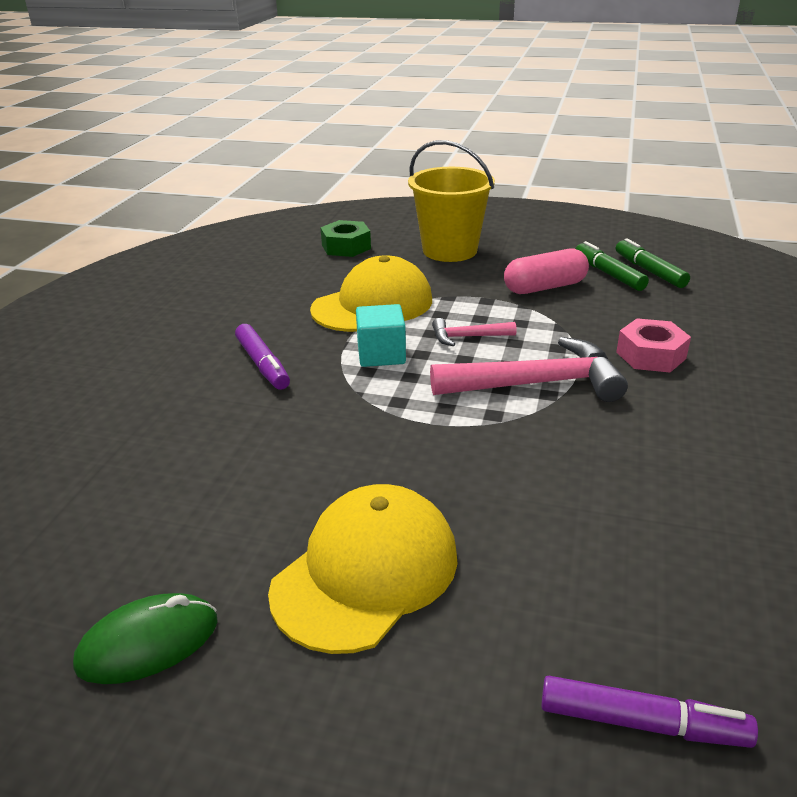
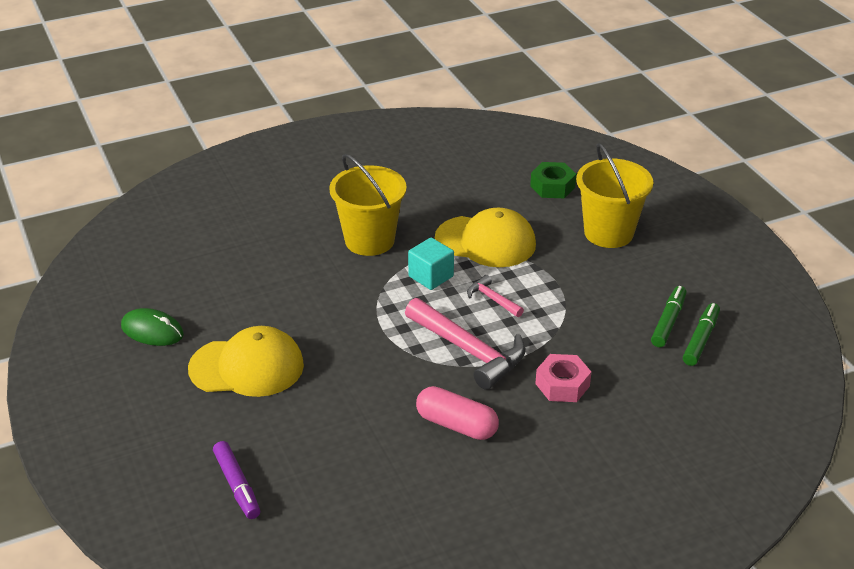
camera: 50 degrees right, 5 degrees up
(262, 364) = (369, 240): purple marker -> yellow bucket
(545, 287) = (605, 301): pink capsule -> pink capsule (456, 425)

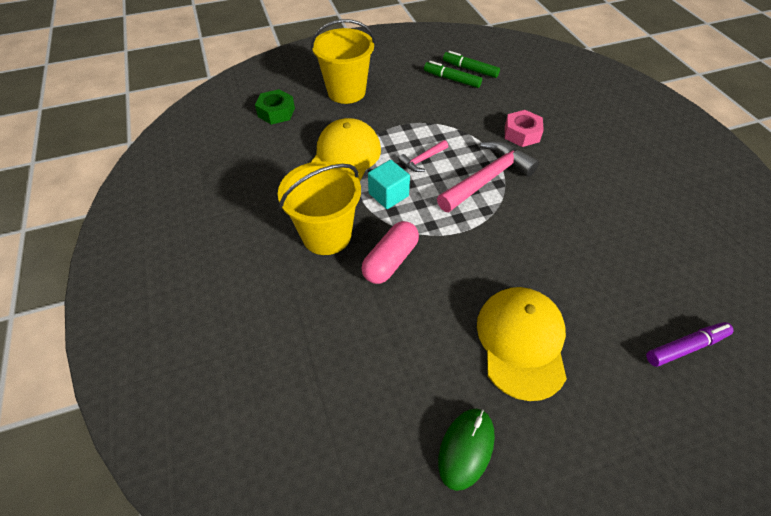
camera: 85 degrees left, 15 degrees up
(456, 425) = (574, 192): pink capsule -> pink capsule (390, 260)

